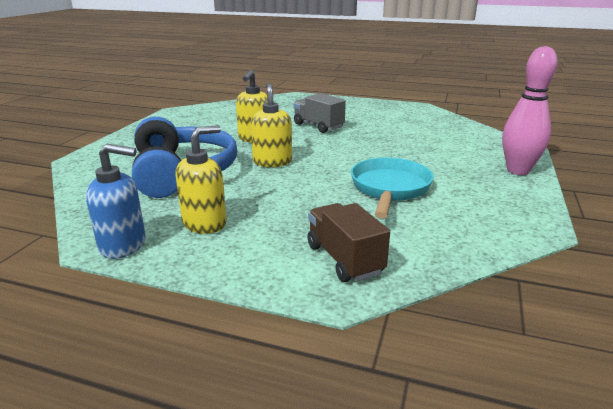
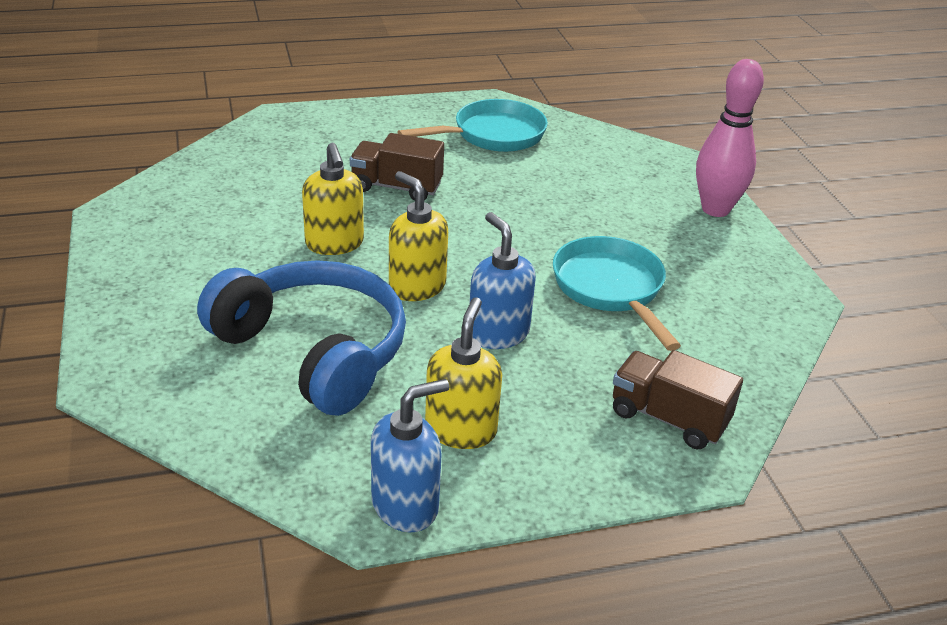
camera: 35 degrees left, 10 degrees up
(289, 190) = (498, 333): none -> blue soap dispenser
(318, 126) = (396, 187): grey truck -> brown truck
(401, 117) = (493, 135): none -> turquoise pan

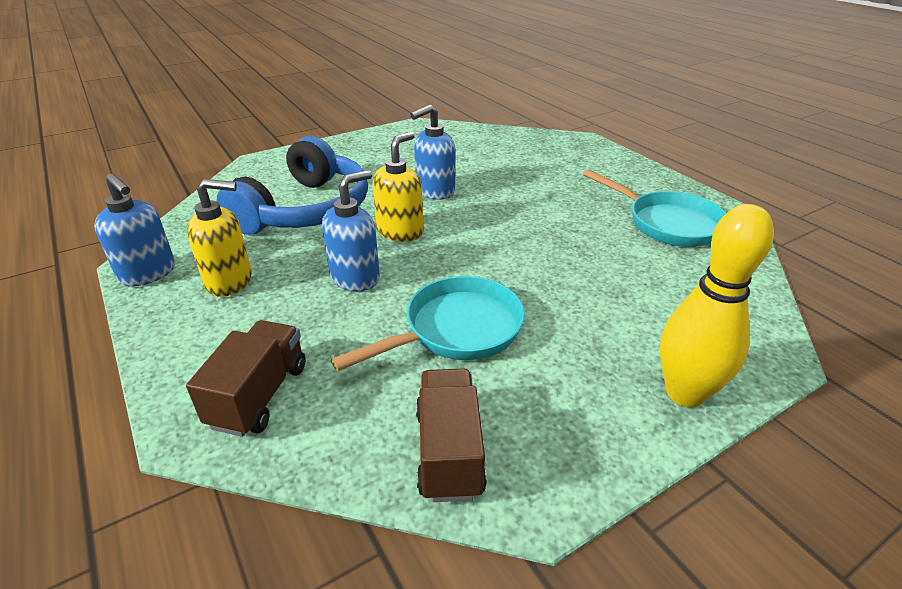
camera: 75 degrees right, 0 degrees up
(334, 244) = (434, 191): yellow soap dispenser -> blue soap dispenser
(396, 187) = (532, 198): brown truck -> brown truck (449, 451)
(715, 209) = (685, 393): pink bowling pin -> yellow bowling pin

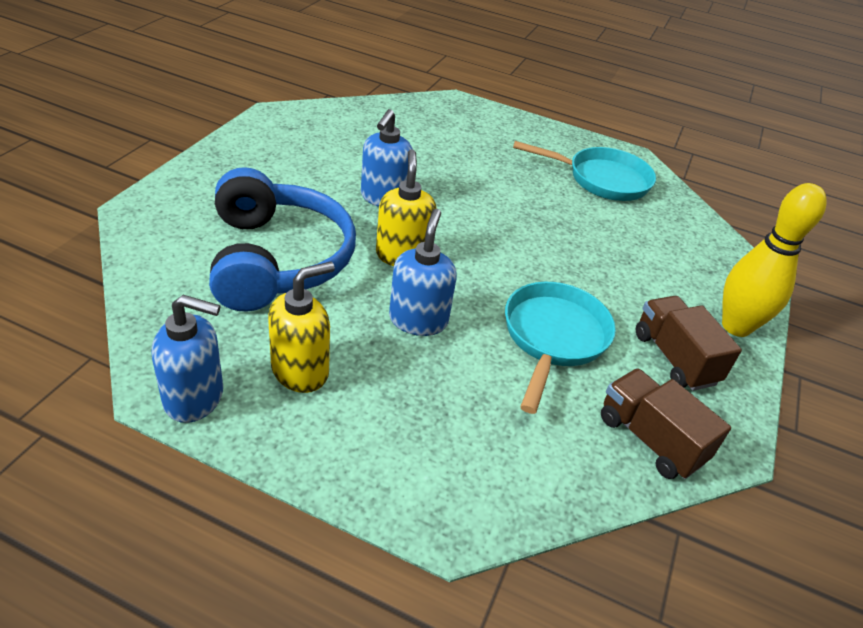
camera: 40 degrees left, 5 degrees up
(259, 395) = (470, 466): brown truck -> brown truck (674, 358)

